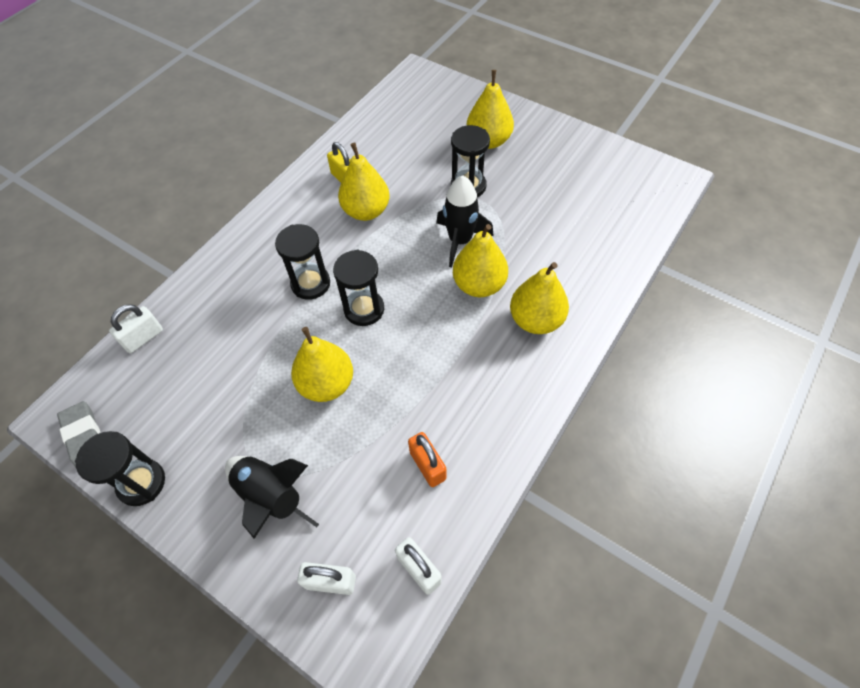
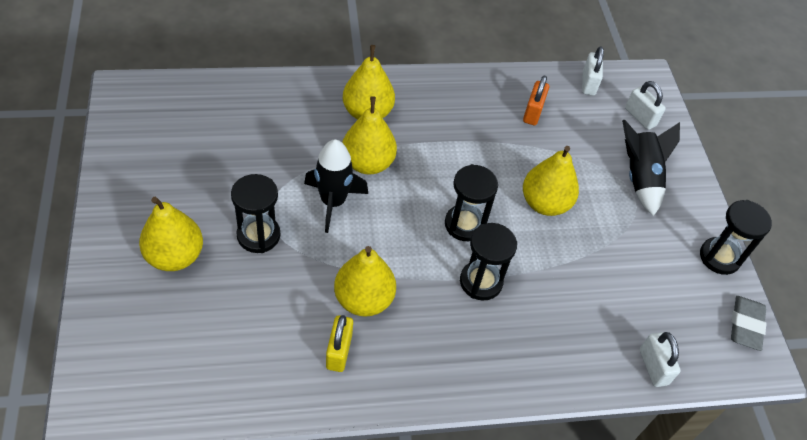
camera: 140 degrees left, 5 degrees down
(143, 338) = (653, 367): white padlock -> white padlock turned 75 degrees clockwise

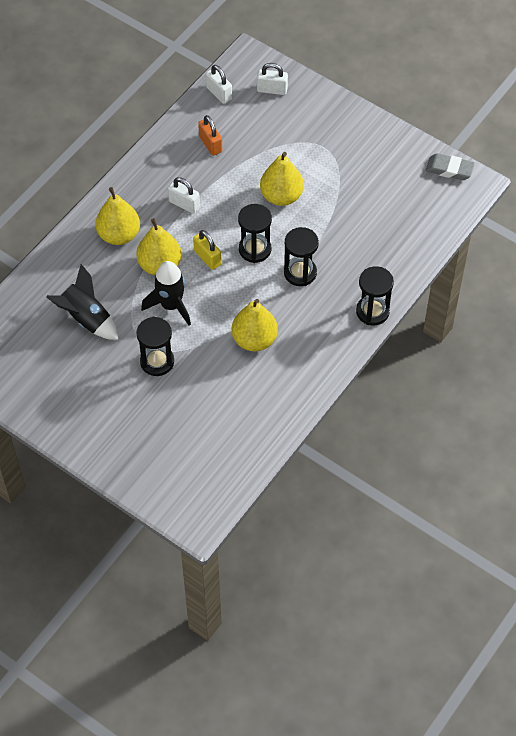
camera: 40 degrees left, 5 degrees up
(175, 256) = (129, 415): yellow pear -> none
(339, 351) = (275, 376): yellow padlock -> yellow padlock (207, 257)
(640, 178) = (313, 131): black rocket -> black rocket (86, 318)
(653, 367) = (428, 235): white padlock -> white padlock (184, 204)
(719, 257) = (401, 142): black hourglass -> black hourglass (372, 311)
(745, 325) = (449, 169): grey eraser -> grey eraser turned 45 degrees counterclockwise

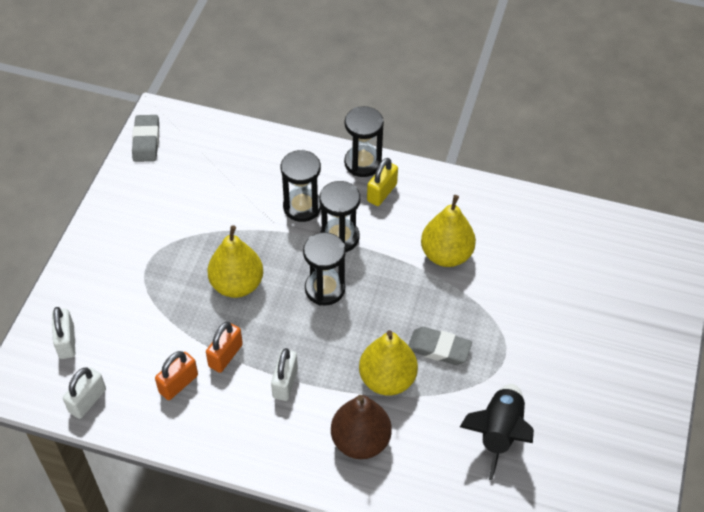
camera: 110 degrees left, 5 degrees down
(119, 235) = (360, 441): yellow pear -> brown pear
(157, 362) = (520, 338): black hourglass -> black hourglass (302, 207)
(171, 305) = (439, 348): black rocket -> grey eraser
(207, 257) = (355, 333): yellow padlock -> yellow padlock (382, 193)
(222, 175) = (225, 355): none -> orange padlock

